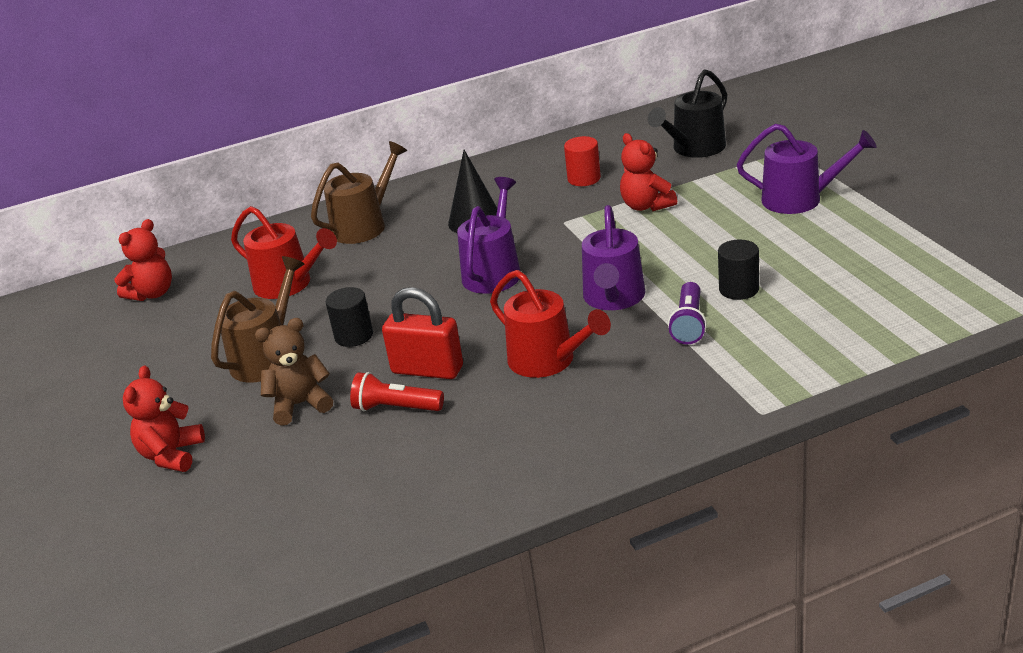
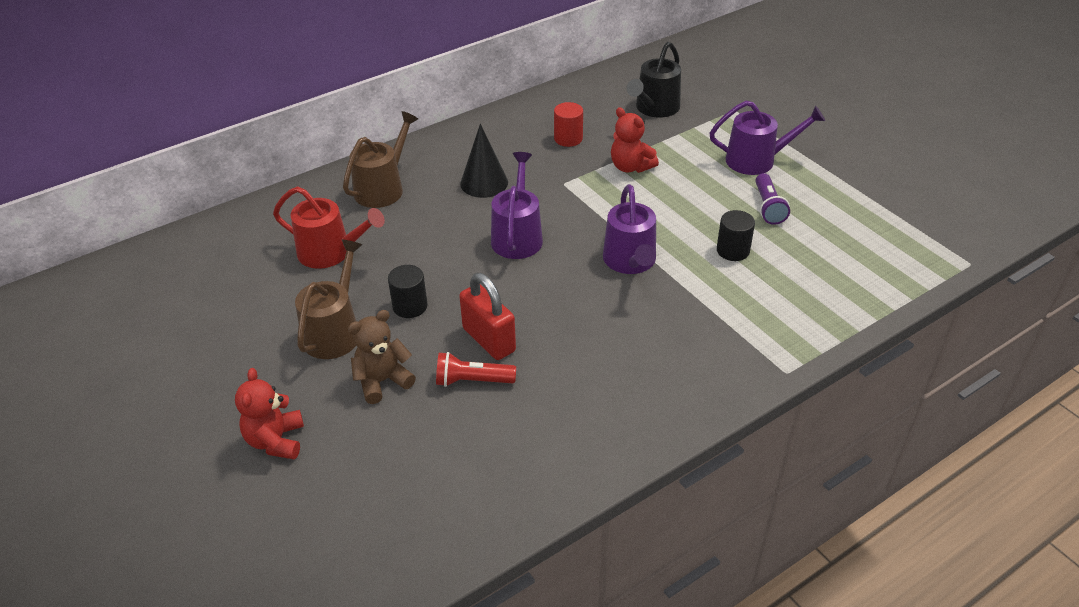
camera: 15 degrees left, 10 degrees up
(152, 293) = (199, 265): red teddy bear -> none
(427, 370) = (489, 340): red padlock -> red padlock turned 45 degrees clockwise
(548, 361) = (593, 327): red watering can -> none
(689, 324) = (702, 286): purple flashlight -> purple flashlight (768, 207)

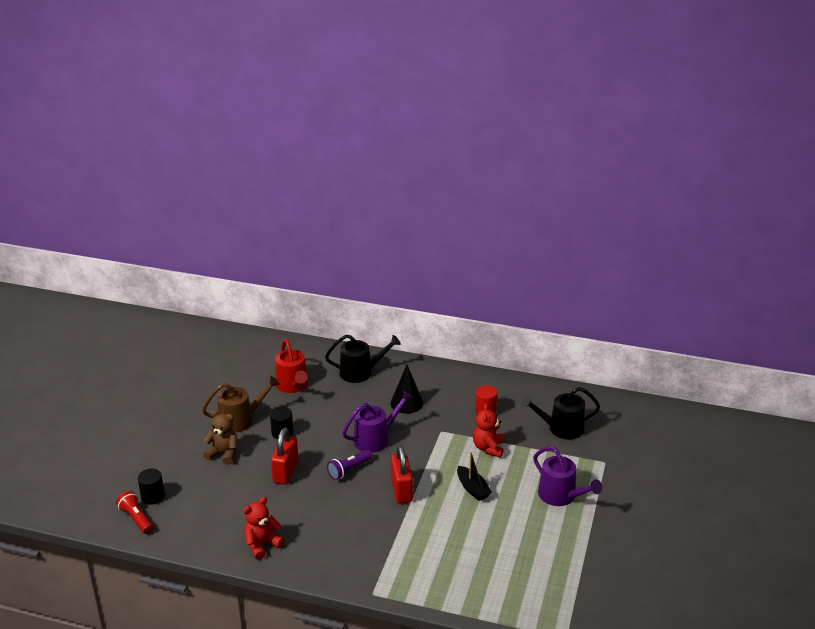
camera: 50 degrees right, 10 degrees down
(276, 441) = (158, 444): red teddy bear -> red teddy bear (262, 545)
(382, 188) = (360, 372): brown watering can -> black watering can
(472, 381) = (252, 482): red flashlight -> red flashlight (136, 519)
(630, 261) = (401, 490): purple watering can -> red padlock
(684, 210) = (472, 489): none -> black boat
(733, 250) = (457, 526): black cylinder -> black cylinder (153, 496)
(768, 207) = (517, 522): purple flashlight -> purple flashlight (349, 470)

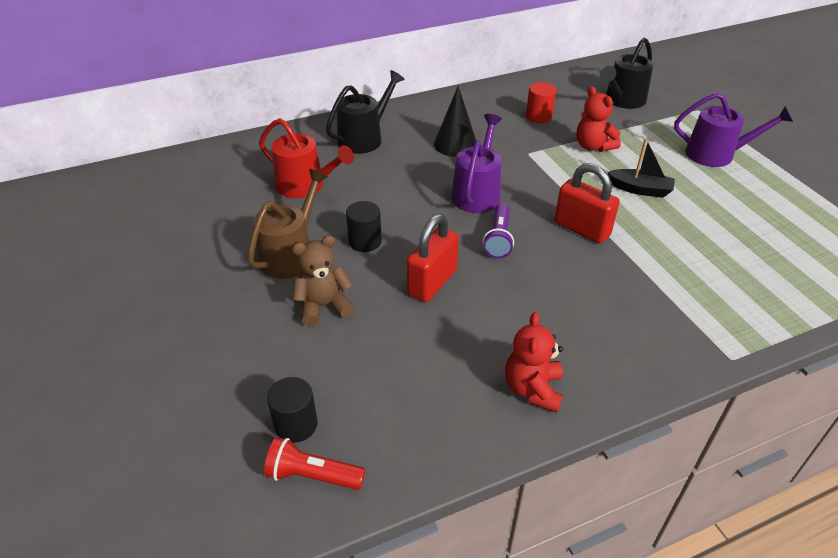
camera: 40 degrees left, 10 degrees up
(285, 472) = (432, 282): red padlock -> red padlock turned 60 degrees clockwise

